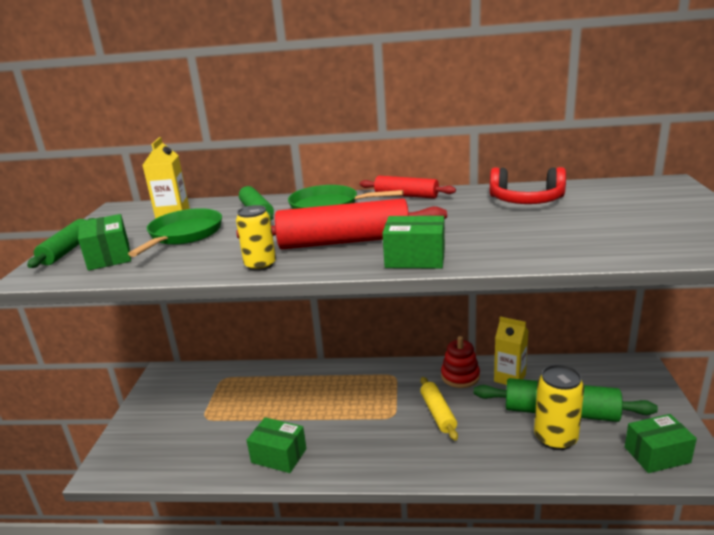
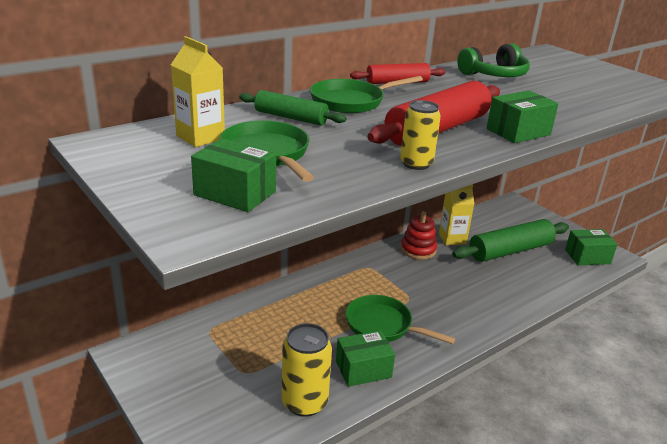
camera: 45 degrees left, 5 degrees up
(67, 250) = (157, 200): green rolling pin -> none
(340, 428) = (382, 325): none -> green pan
(438, 413) = (438, 283): yellow rolling pin -> none
(526, 200) = (494, 75): red headphones -> green headphones
(555, 438) = (528, 269): yellow can -> yellow can (304, 402)
(657, 455) = (587, 257): green box -> green box turned 45 degrees clockwise

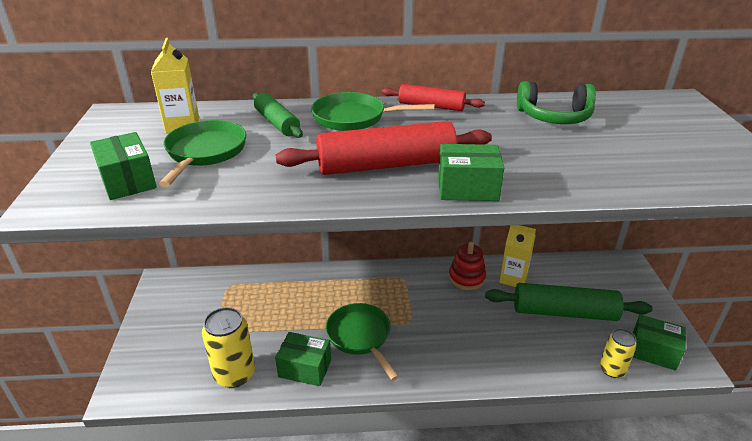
camera: 35 degrees right, 5 degrees up
(416, 164) = (307, 195): yellow can -> yellow can (612, 369)

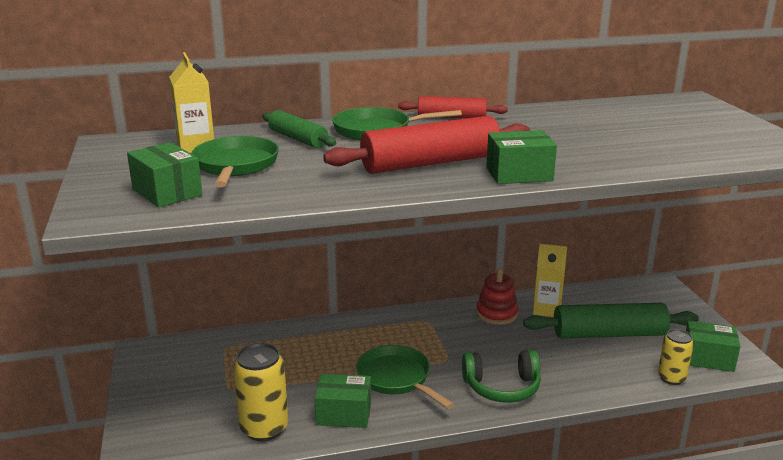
camera: 10 degrees left, 10 degrees down
(554, 117) = (577, 118): green headphones -> green headphones (502, 387)

